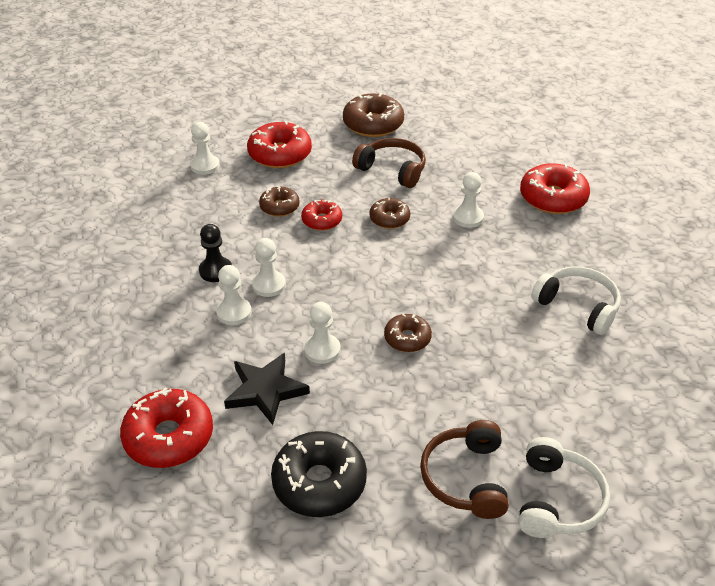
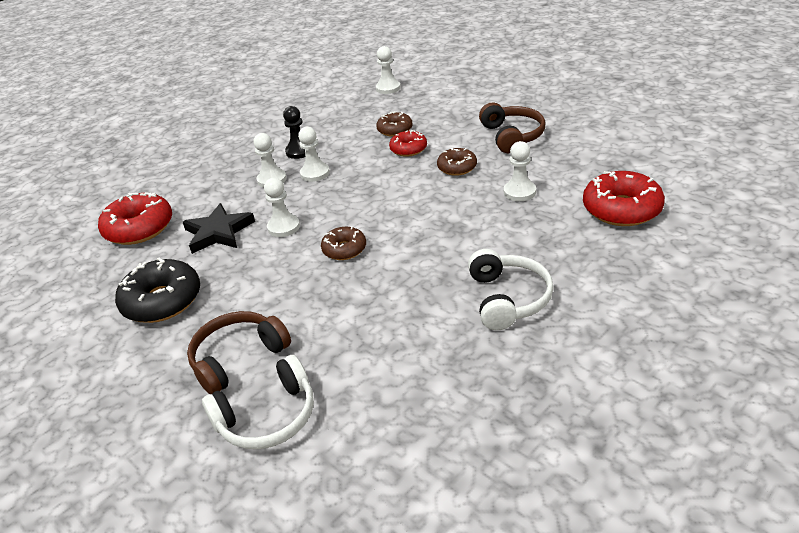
camera: 50 degrees right, 5 degrees down
(280, 154) = (446, 97): red donut -> none
(373, 124) = (547, 100): brown donut -> none

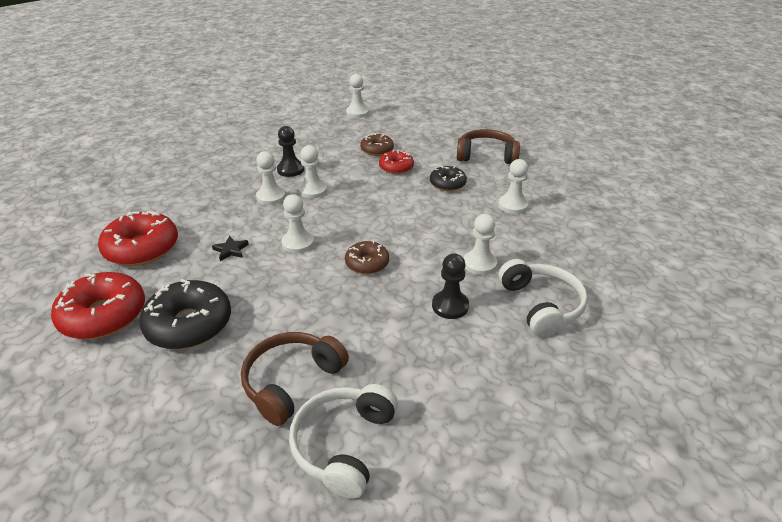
camera: 15 degrees left, 0 degrees up
(218, 232) = (231, 250): black star -> black star, size x0.49
(267, 417) = (344, 445): white headphones -> white headphones turned 150 degrees clockwise
(412, 295) = (450, 306): none -> black pawn
(457, 167) = (447, 184): brown donut -> black donut
(459, 253) = (479, 264): none -> white pawn
(512, 136) = (486, 156): brown headphones -> brown headphones turned 60 degrees counterclockwise
(621, 209) = (607, 219): red donut -> red donut (103, 315)

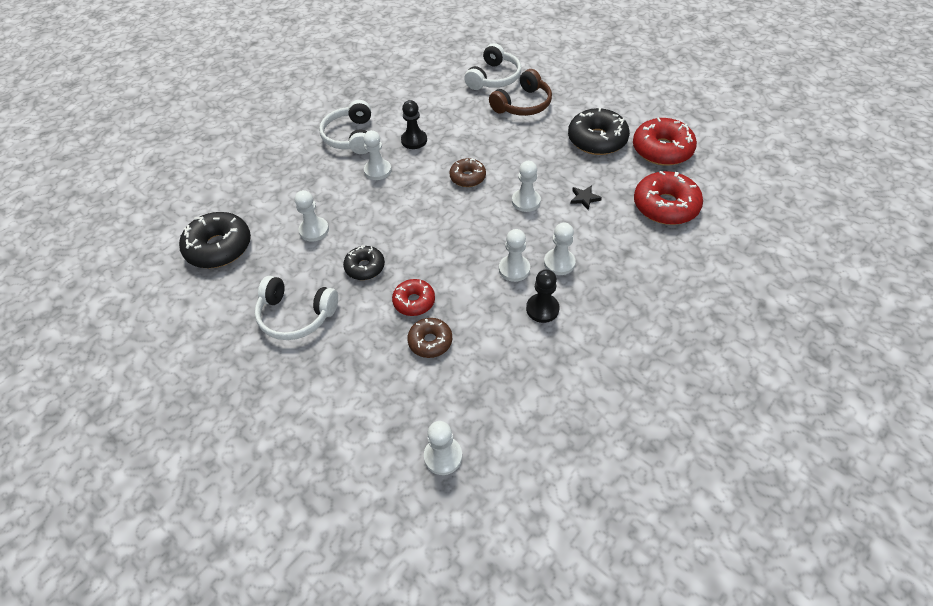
camera: 170 degrees left, 15 degrees up
(486, 156) = (296, 315): brown headphones -> white headphones
(591, 188) = (219, 247): none -> black donut

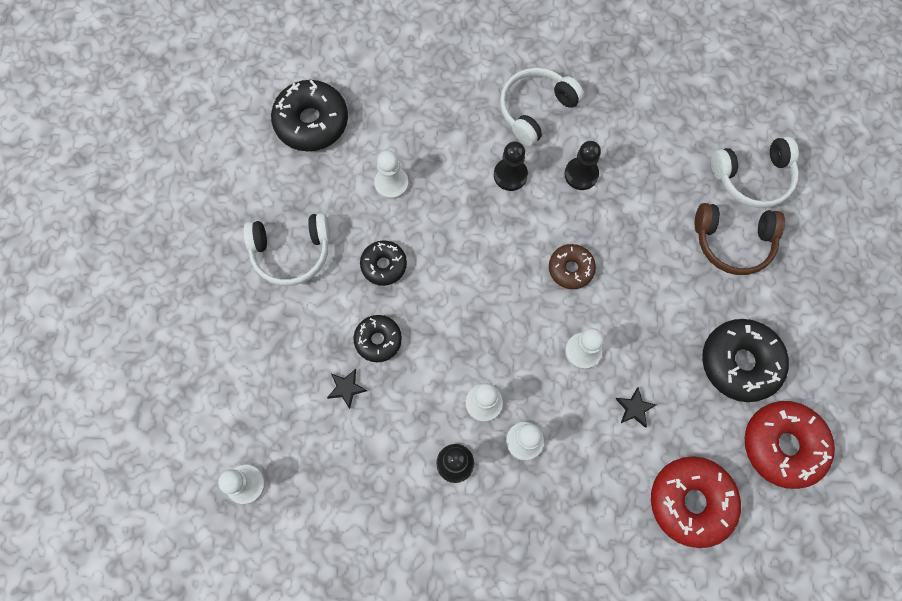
camera: 50 degrees right, 20 degrees up
(296, 315) = (291, 252): white headphones -> white headphones turned 75 degrees counterclockwise
(377, 170) = (510, 175): white pawn -> black pawn
(414, 301) = (378, 340): red donut -> black donut
(430, 341) = (346, 388): brown donut -> black star

